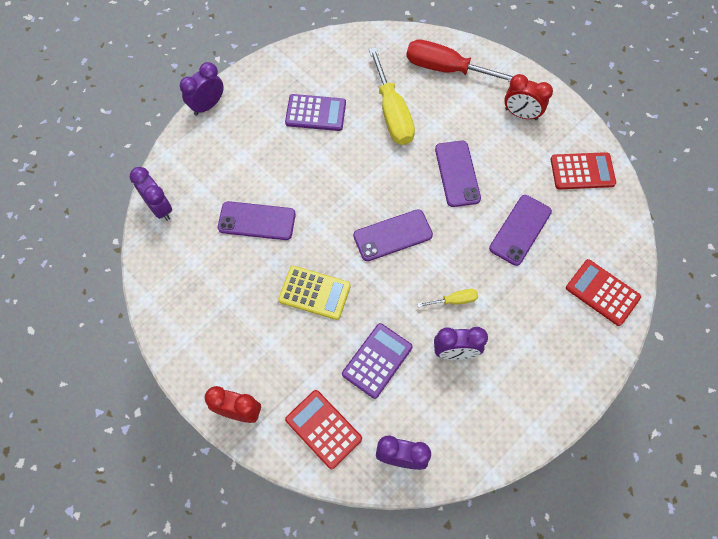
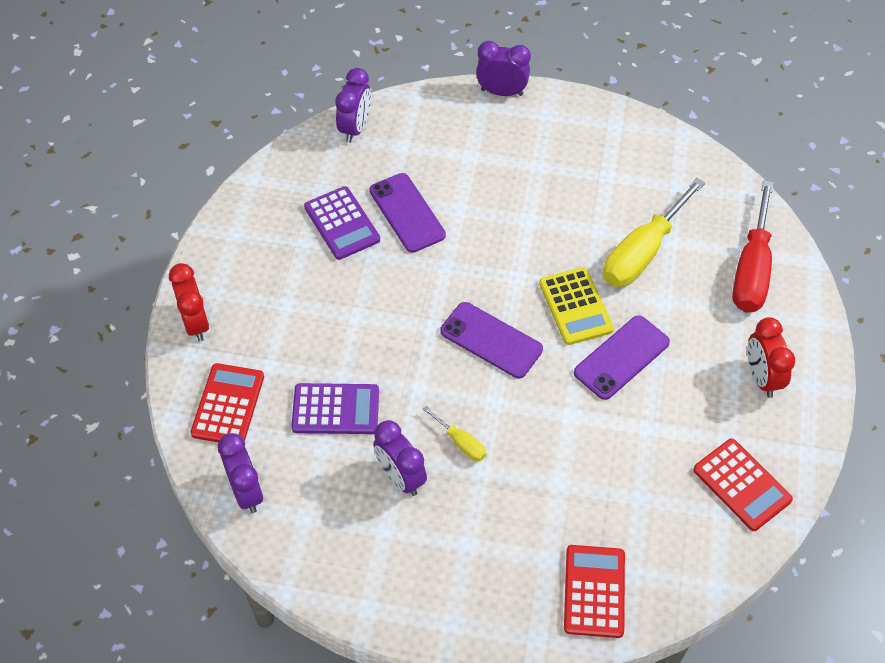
camera: 55 degrees right, 10 degrees down
(314, 293) = (367, 310): yellow calculator -> yellow calculator (575, 306)
(315, 113) = (577, 185): purple calculator -> purple calculator (342, 223)
(446, 69) = (751, 269): red screwdriver -> red screwdriver turned 150 degrees counterclockwise
(520, 230) = (604, 460): purple phone -> none

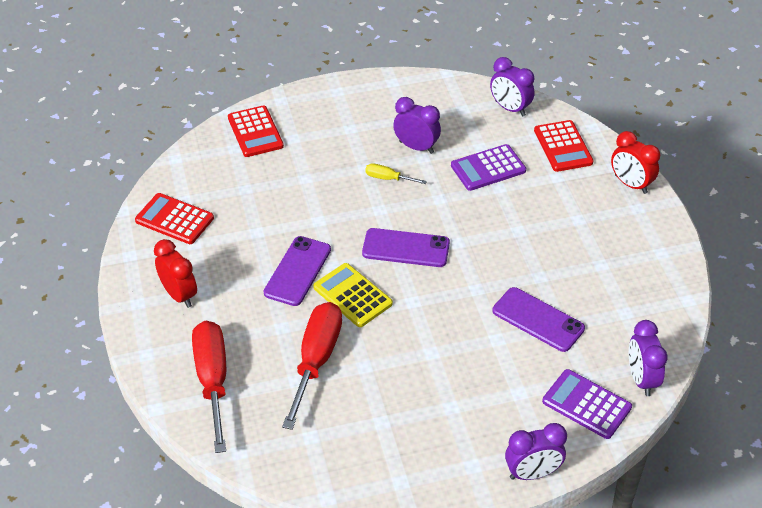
camera: 155 degrees right, 10 degrees down
(342, 223) = (584, 291): purple calculator -> purple calculator (586, 404)
(642, 252) = (316, 360): yellow screwdriver -> red screwdriver

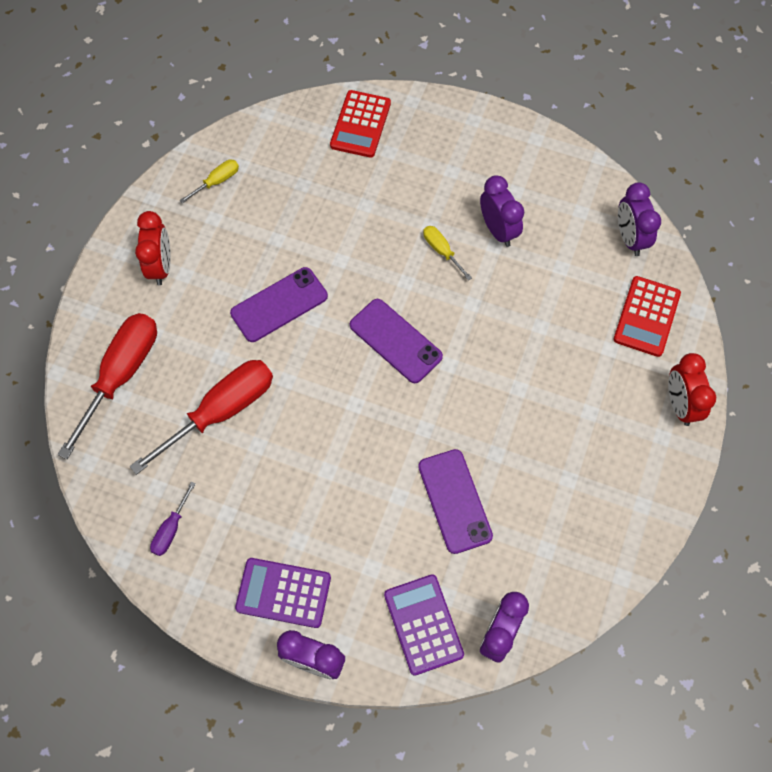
camera: 35 degrees right, 20 degrees up
(174, 219) = (217, 181): red calculator -> yellow screwdriver
(347, 456) = (171, 529): none -> purple screwdriver
(352, 295) = (306, 362): yellow calculator -> none
(488, 168) = (548, 297): purple calculator -> purple calculator (283, 592)

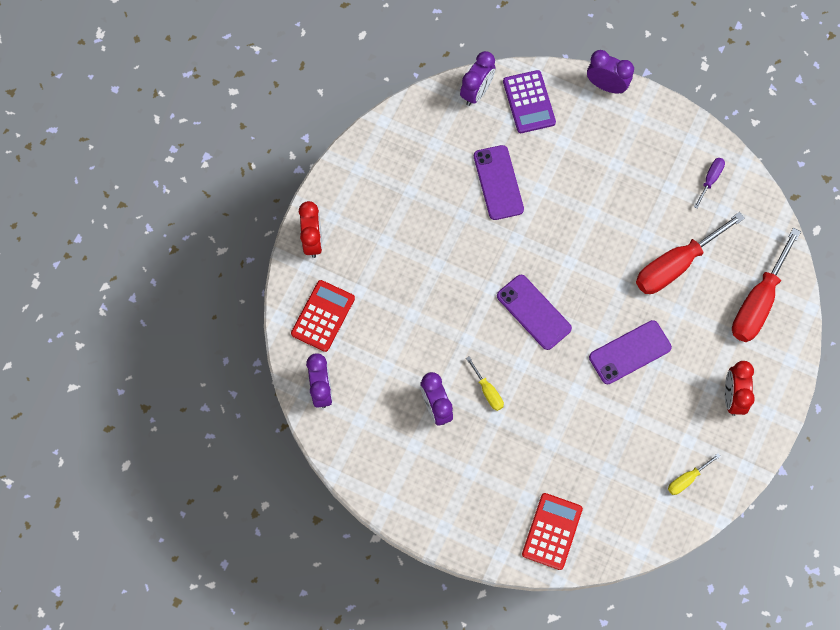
camera: 175 degrees left, 5 degrees up
(283, 592) = (627, 130): purple calculator -> none

